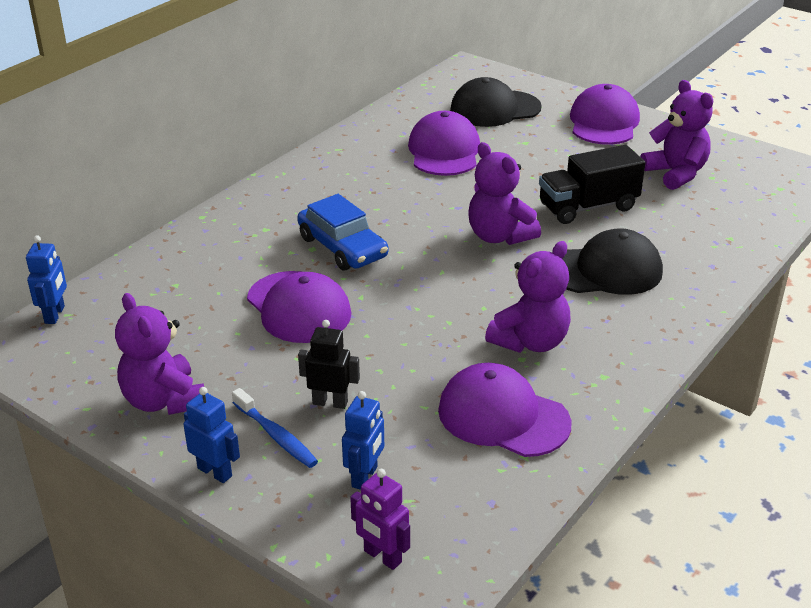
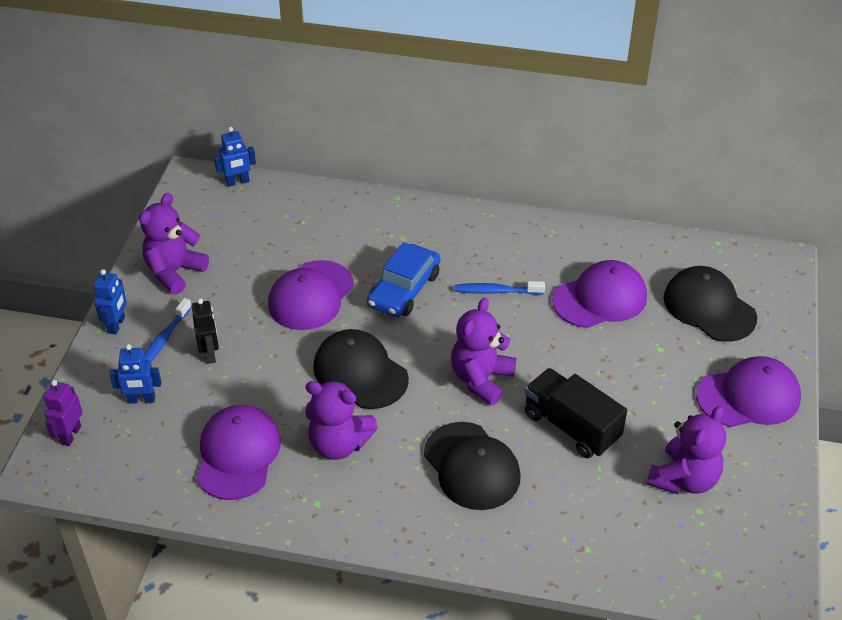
camera: 65 degrees right, 10 degrees up
(390, 198) = (496, 291): none -> blue toothbrush
(439, 303) = (360, 372): none -> black cap

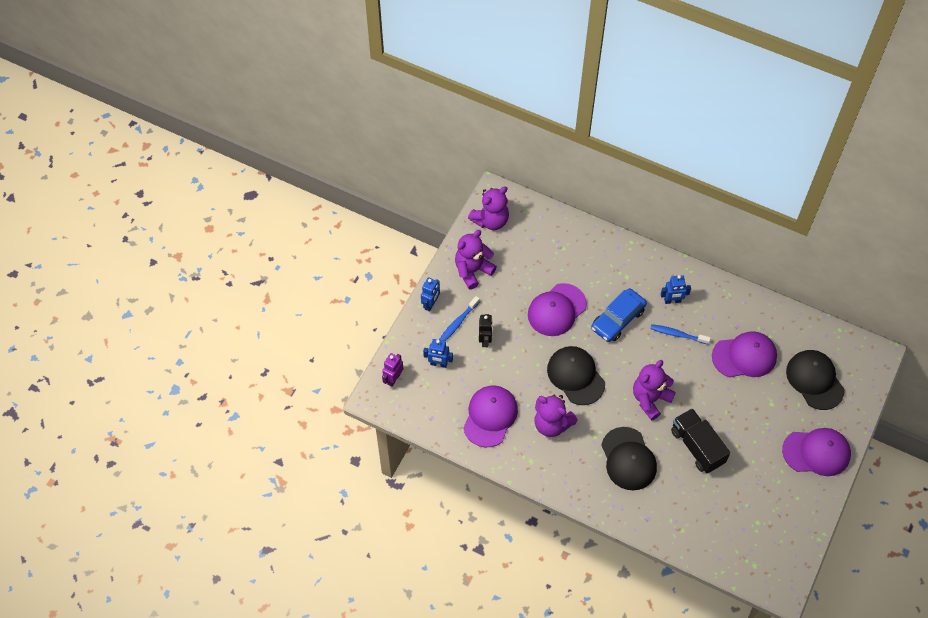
camera: 15 degrees right, 15 degrees up
(237, 182) = (526, 204): blue robot -> blue robot (672, 301)
(684, 479) = (755, 499): purple teddy bear -> purple teddy bear (491, 220)

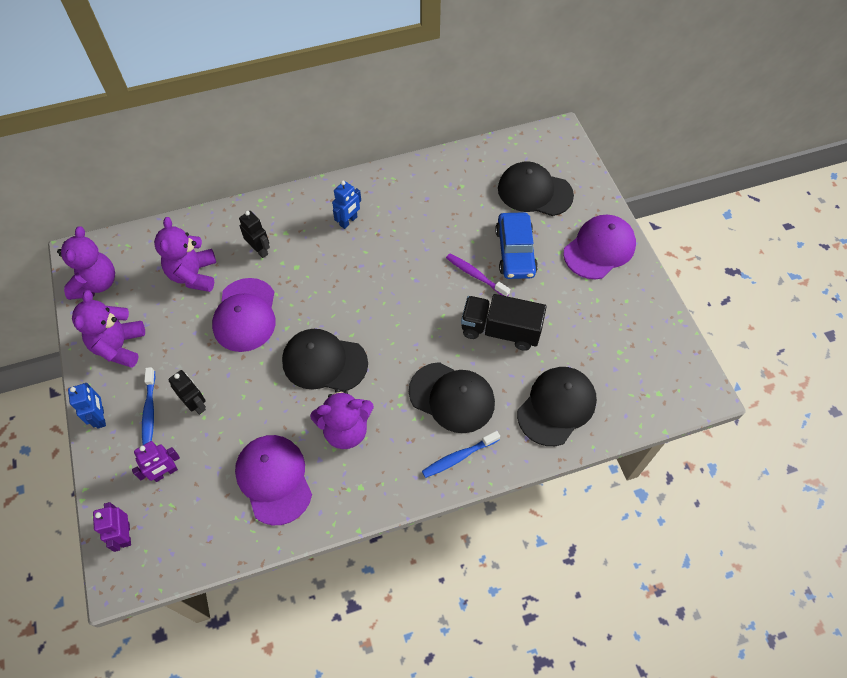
camera: 45 degrees left, 0 degrees up
(438, 364) = (165, 473): blue robot -> purple robot
(601, 275) = (259, 250): none -> black robot
(618, 319) = (314, 276): blue car -> blue car (515, 252)
(650, 399) = (416, 324): purple teddy bear -> purple teddy bear (193, 275)
(677, 334) = (382, 246): blue toothbrush -> blue toothbrush (458, 457)
(684, 517) = (556, 406): none -> black cap
(717, 401) = (475, 275): none -> purple toothbrush
(744, 356) = (458, 218): purple cap -> none

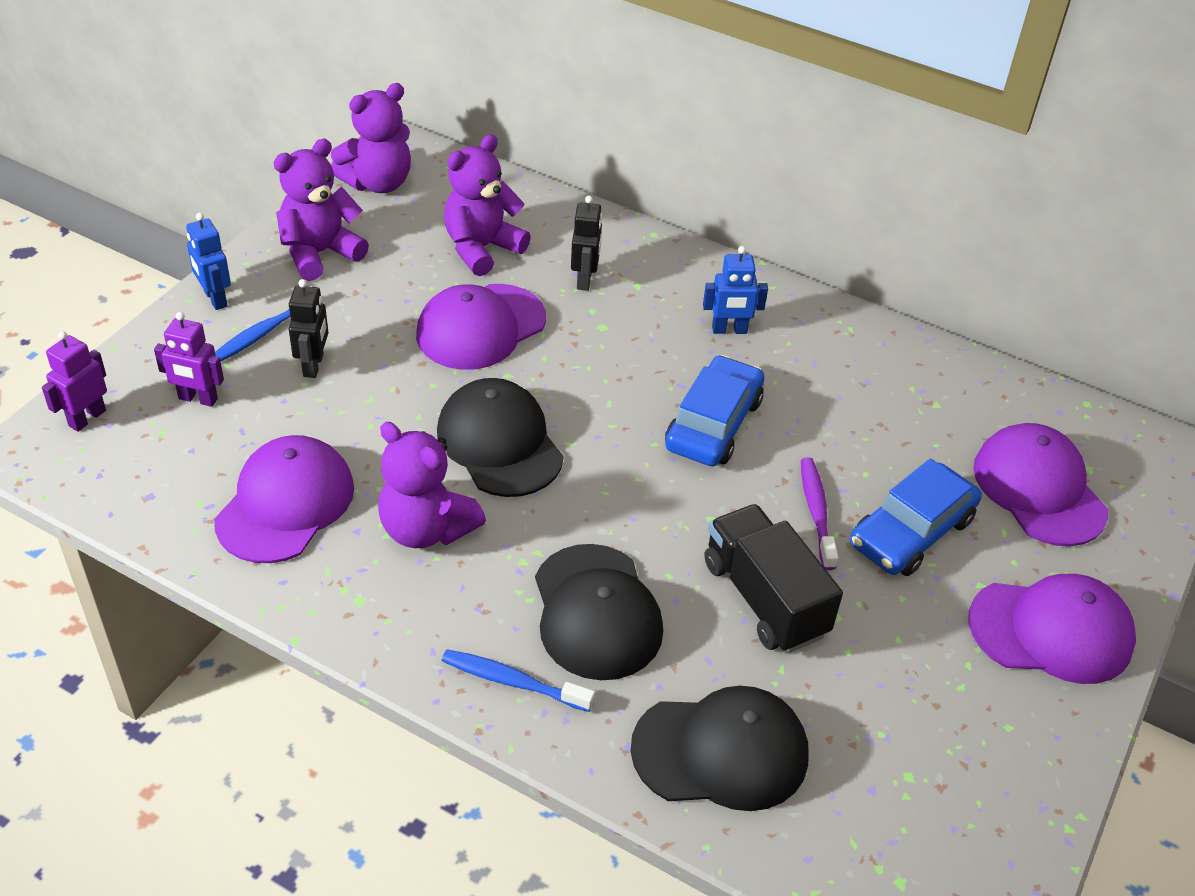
camera: 45 degrees right, 15 degrees down
(100, 417) = (215, 299): blue robot -> blue robot turned 120 degrees clockwise
(395, 272) = (713, 424): none -> blue car
(534, 192) = (1039, 489): black cap -> purple cap

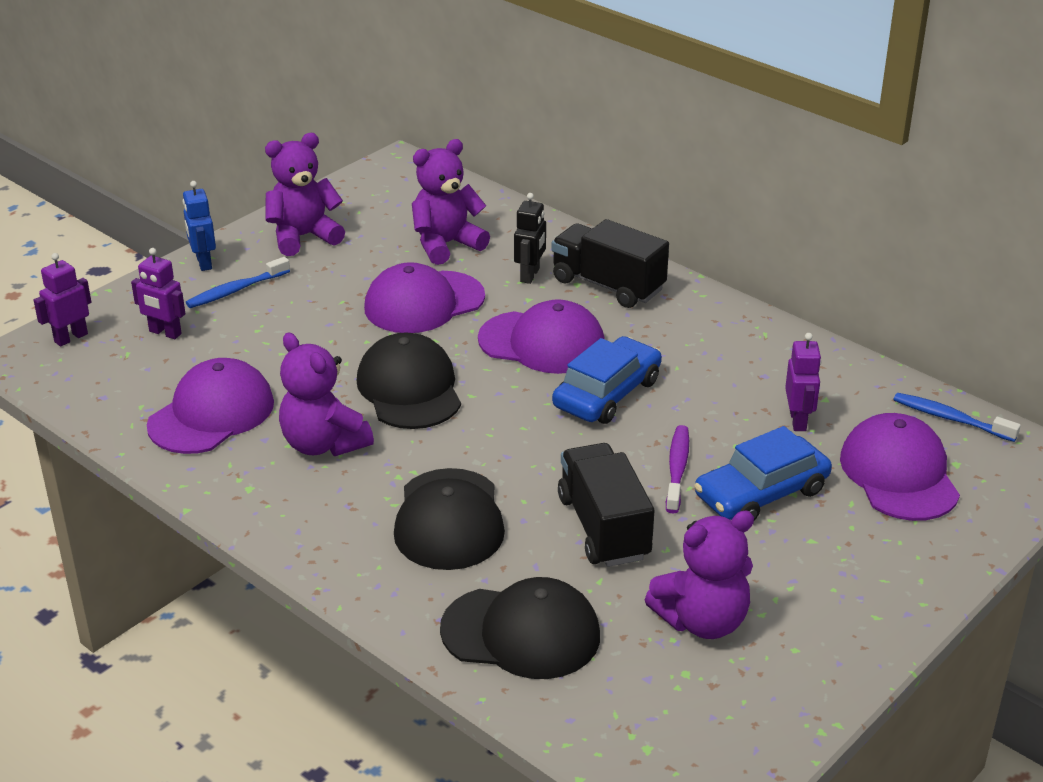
camera: 15 degrees right, 10 degrees down
(314, 365) = (270, 318): black robot -> none
(378, 183) = (372, 189): purple teddy bear -> purple teddy bear (702, 621)
(512, 681) = (358, 560): blue toothbrush -> blue toothbrush (950, 418)
(671, 284) = (608, 285): none -> black truck
(729, 330) = (649, 324): blue robot -> none
(919, 435) = (798, 421): none -> purple robot
(1051, 631) = (866, 583): purple cap -> purple cap (542, 343)

